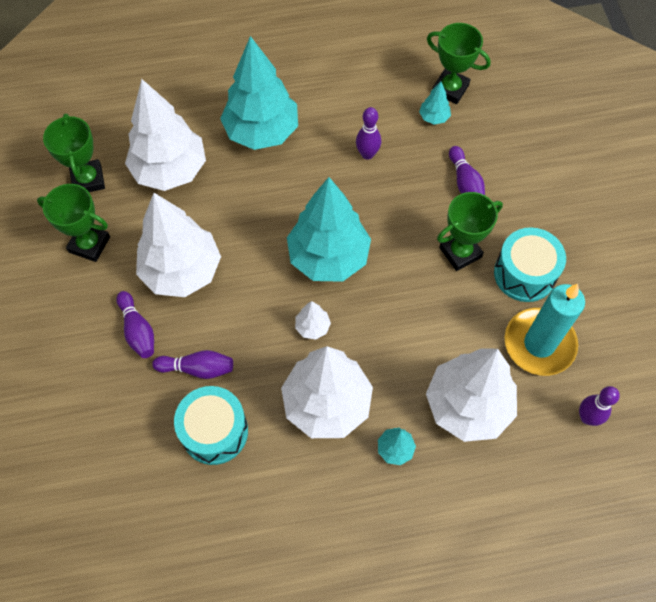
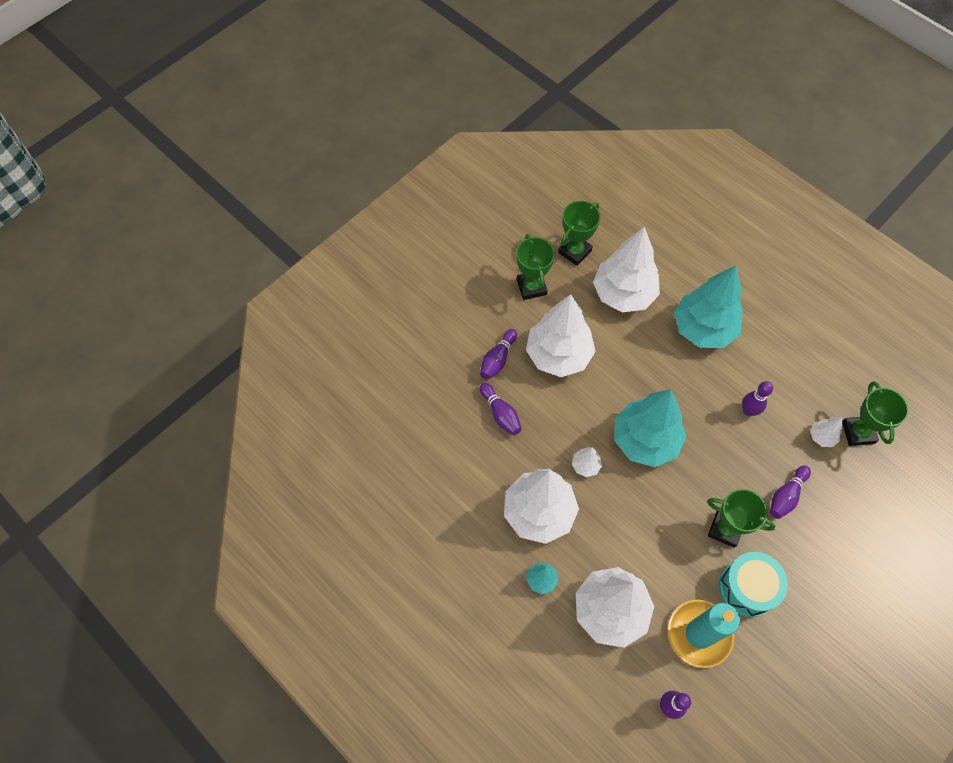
camera: 55 degrees right, 0 degrees up
(214, 431) = (467, 454): turquoise drum -> none
(434, 117) = (822, 437): turquoise tree -> white tree

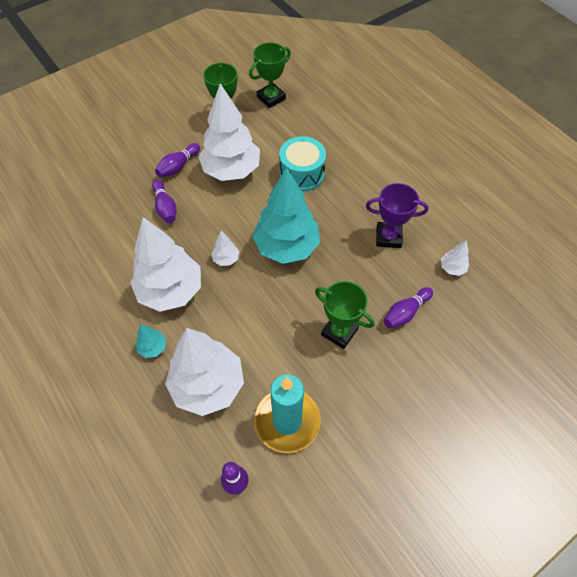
camera: 10 degrees right, 5 degrees down
(623, 294) = (303, 133): white tree -> none
(703, 329) = (365, 168): turquoise tree -> none
(747, 588) = (346, 387): turquoise drum -> turquoise drum (302, 174)
(748, 411) = (388, 237): purple bowling pin -> purple trophy
(858, 432) = (488, 269): green trophy -> none

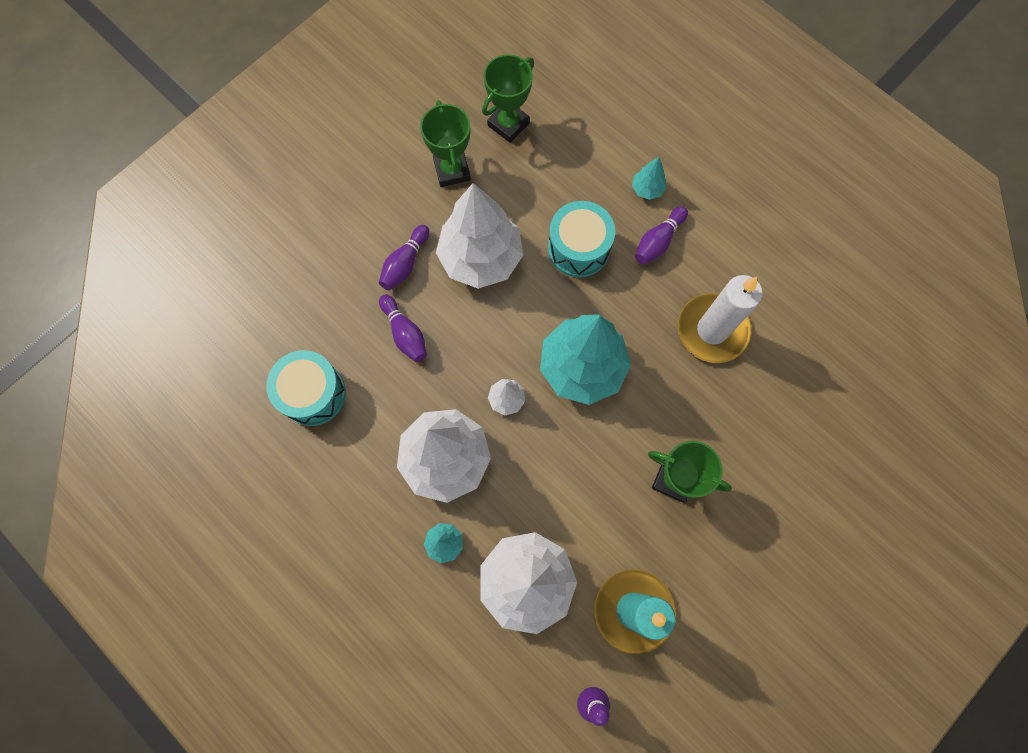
camera: 10 degrees left, 15 degrees up
(89, 234) = (313, 393): none -> turquoise drum
(358, 146) = (647, 189): none -> turquoise tree
(388, 237) = (712, 330): purple trophy -> white candle
(405, 312) = (751, 437): purple bowling pin -> purple bowling pin (658, 241)
(452, 268) = (801, 363): white tree -> none

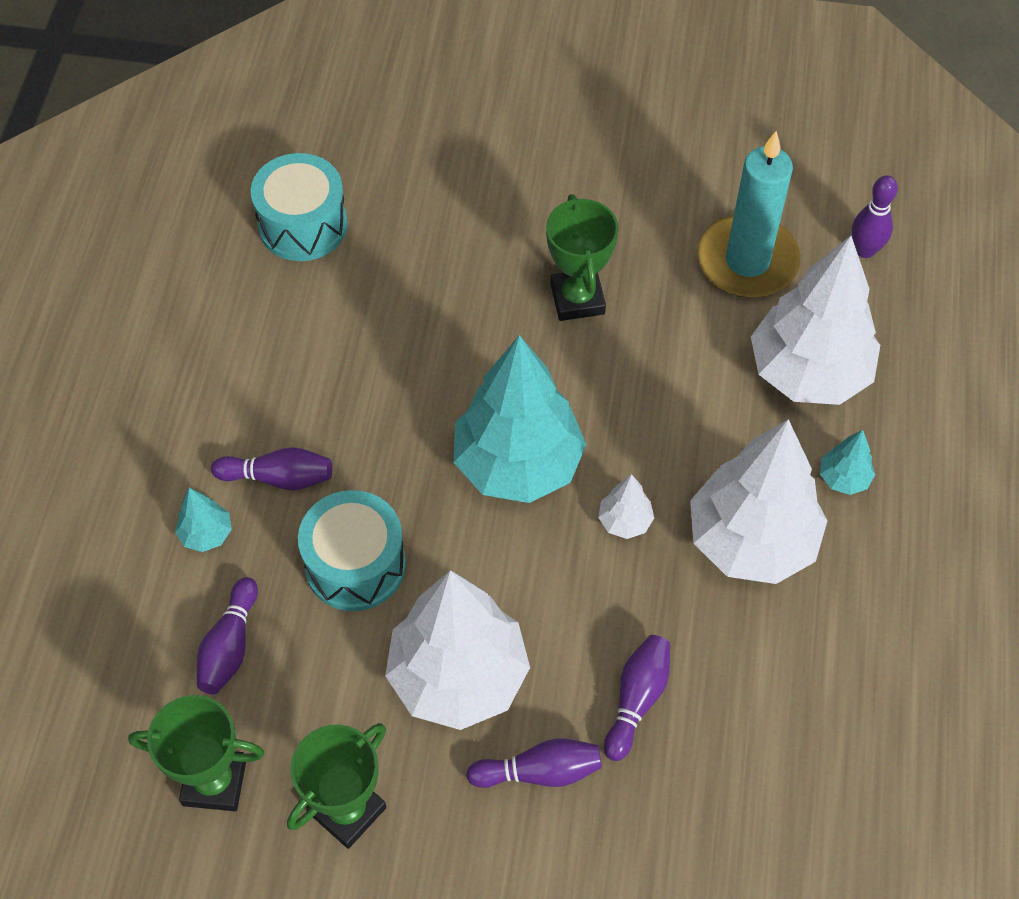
camera: 125 degrees left, 15 degrees down
(313, 393) = (808, 758): turquoise drum -> turquoise drum (303, 225)
(574, 166) = (230, 646): none -> purple bowling pin
(712, 330) = (362, 356): white candle -> none

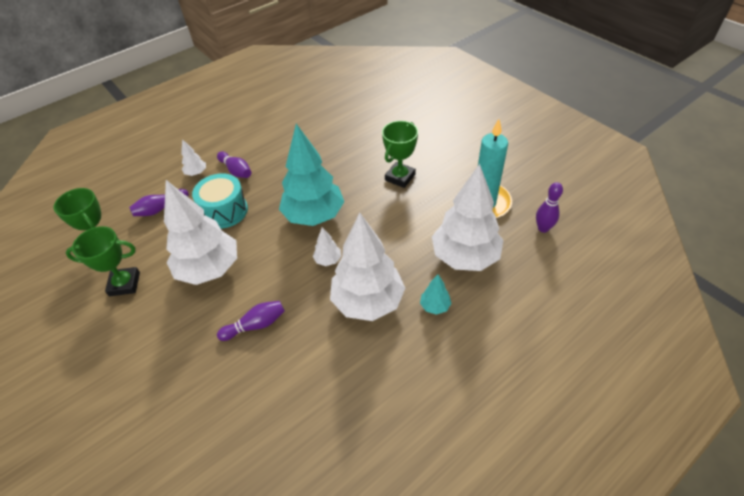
camera: 45 degrees right, 10 degrees down
(206, 534) = (196, 173): turquoise tree -> white tree
(303, 225) = (334, 106): turquoise drum -> none
(539, 771) = (193, 322): purple bowling pin -> none

